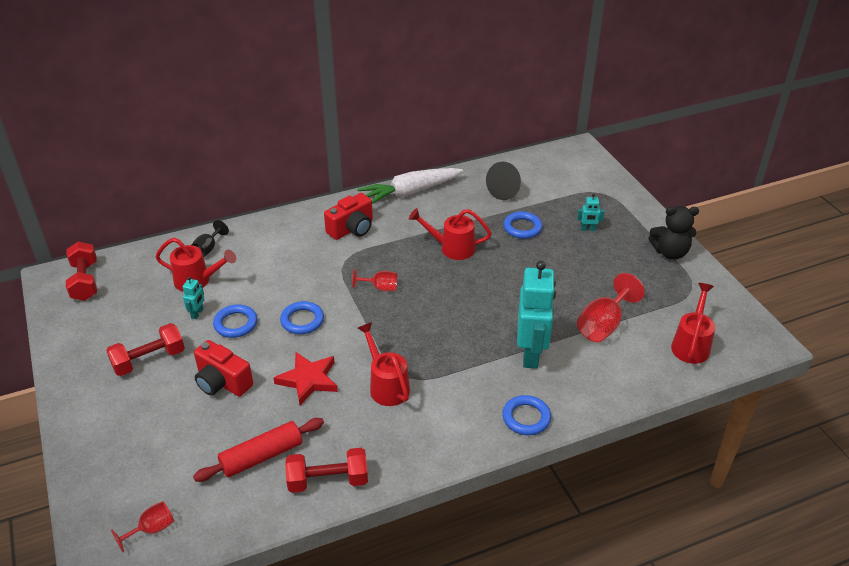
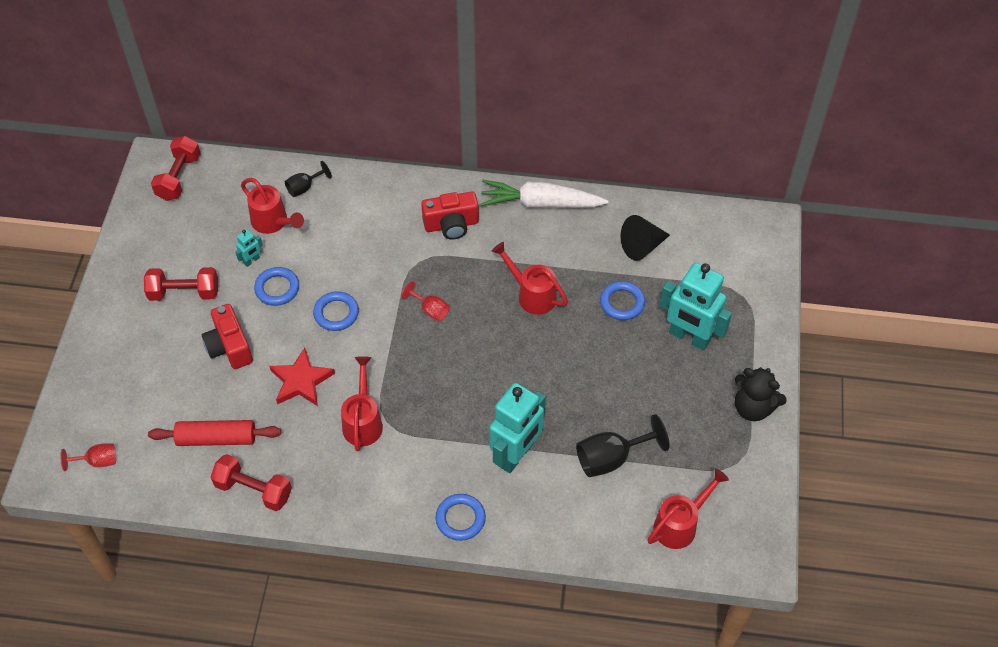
camera: 30 degrees right, 15 degrees up
(588, 229) = (689, 337): turquoise robot -> turquoise robot, size x2.35
(603, 325) = (611, 458): red goblet -> black goblet

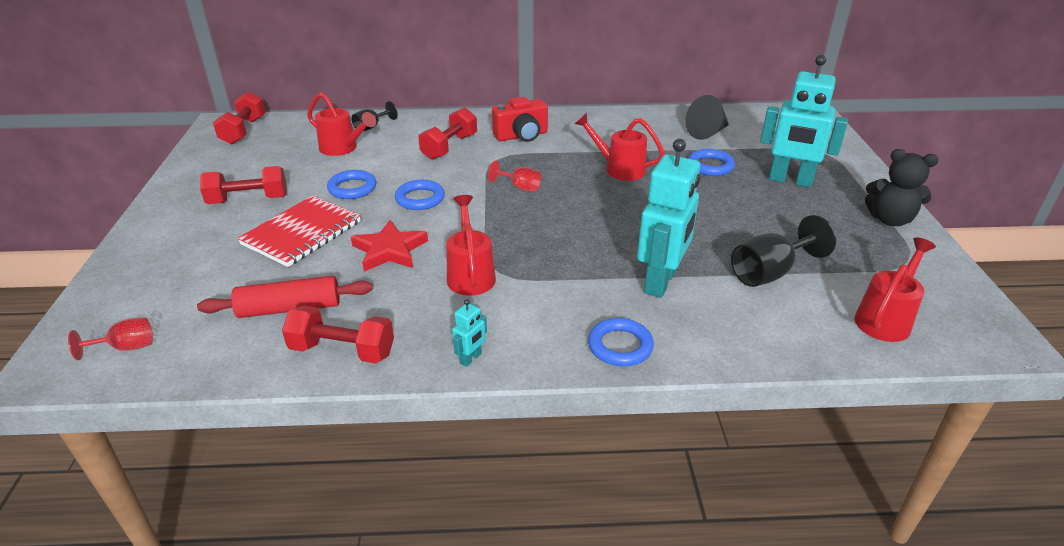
camera: 10 degrees left, 20 degrees down
(229, 347) = (302, 233): red camera -> red notebook
(252, 261) = (322, 173): turquoise robot -> turquoise robot (471, 358)
(376, 234) = (449, 147): none -> red dumbbell
(541, 203) = (601, 118): white carrot -> none

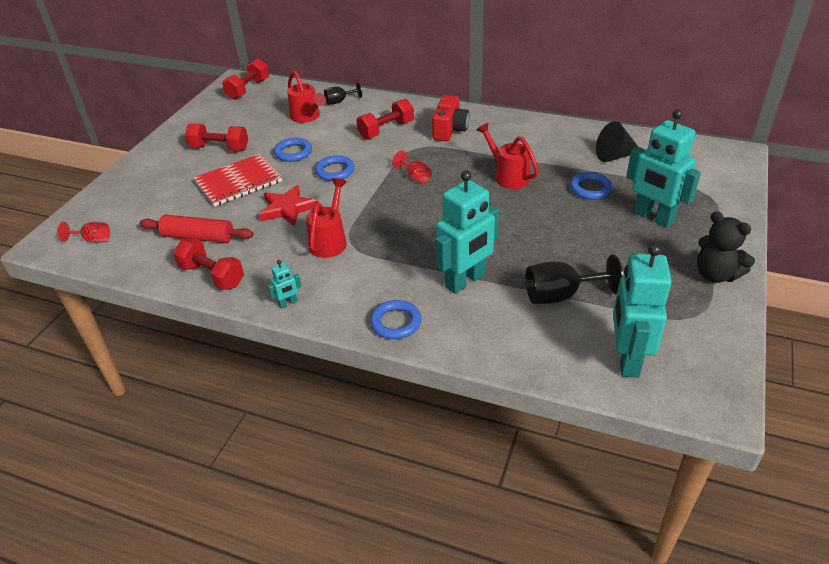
camera: 25 degrees right, 5 degrees up
(521, 136) = (450, 130): red camera -> red camera turned 75 degrees counterclockwise
(885, 319) = (627, 359): red watering can -> turquoise robot

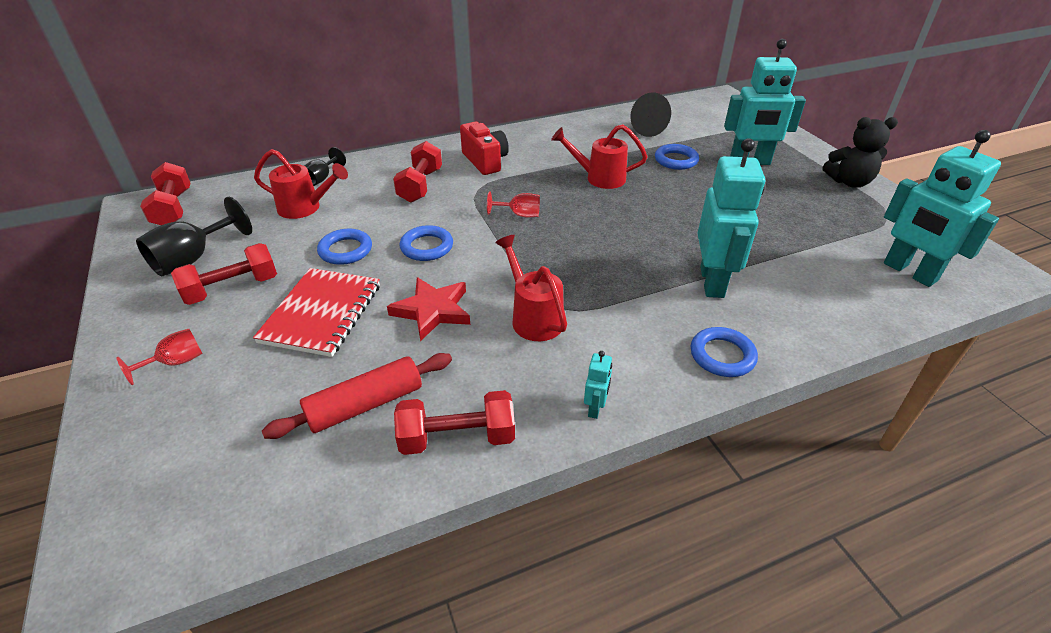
camera: 45 degrees left, 0 degrees up
(92, 240) = (192, 510): red goblet -> red goblet (175, 362)
(560, 295) = (794, 251): black goblet -> black goblet (193, 259)

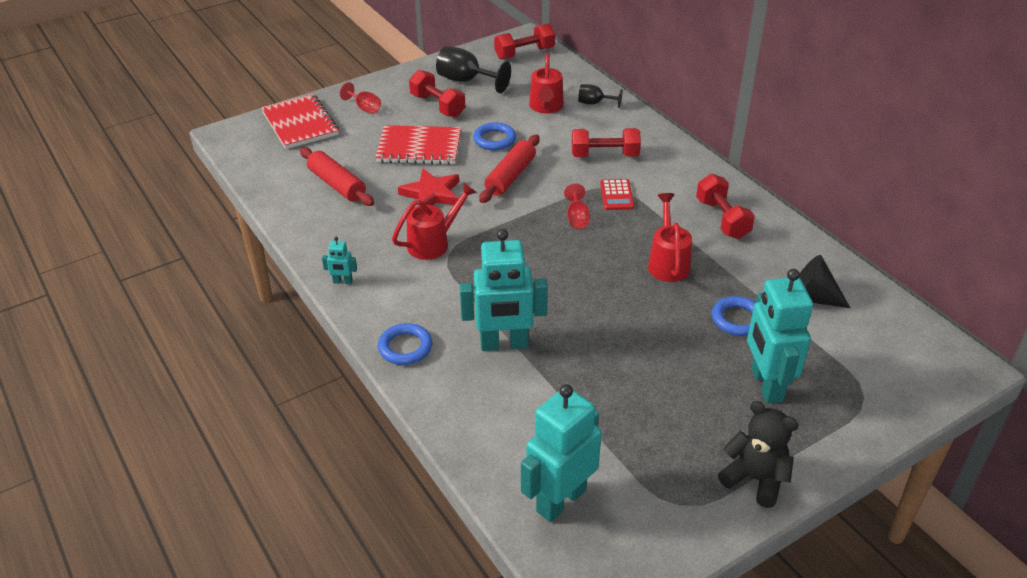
camera: 80 degrees right, 0 degrees up
(156, 448) = (300, 124): none -> red notebook
(427, 247) = (510, 176): blue ring -> red rolling pin
(457, 438) = (313, 225): red dumbbell -> red dumbbell (722, 219)
(485, 161) = (667, 184): red camera -> none
(491, 188) = (616, 195): none -> red calculator
(849, 182) = (755, 479): black teddy bear -> black teddy bear turned 135 degrees clockwise

